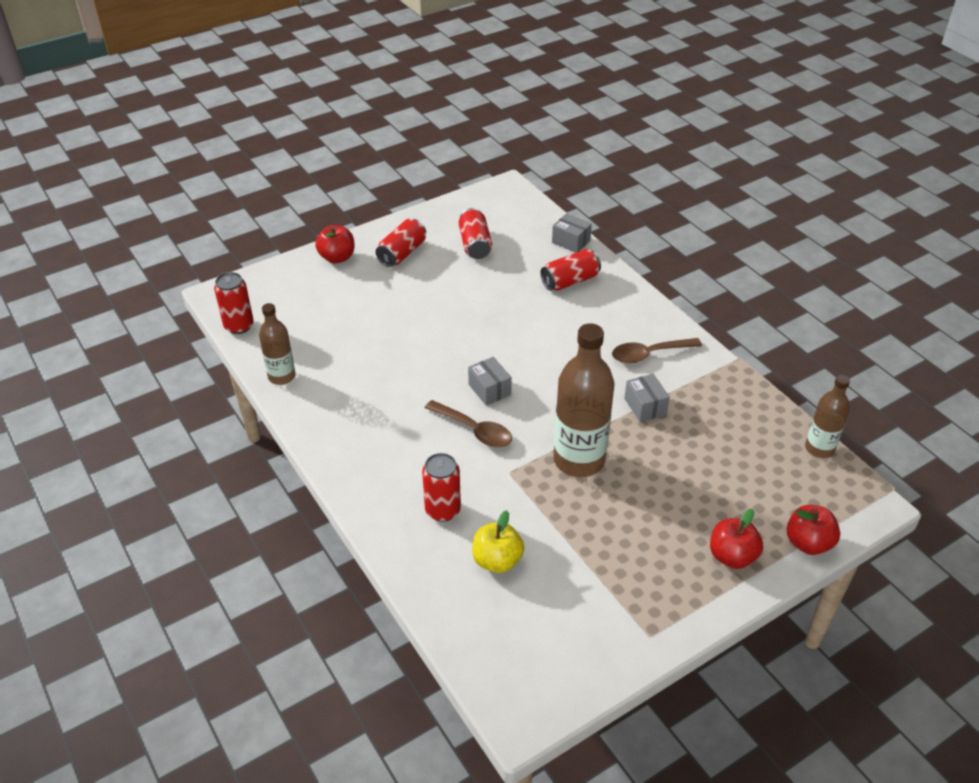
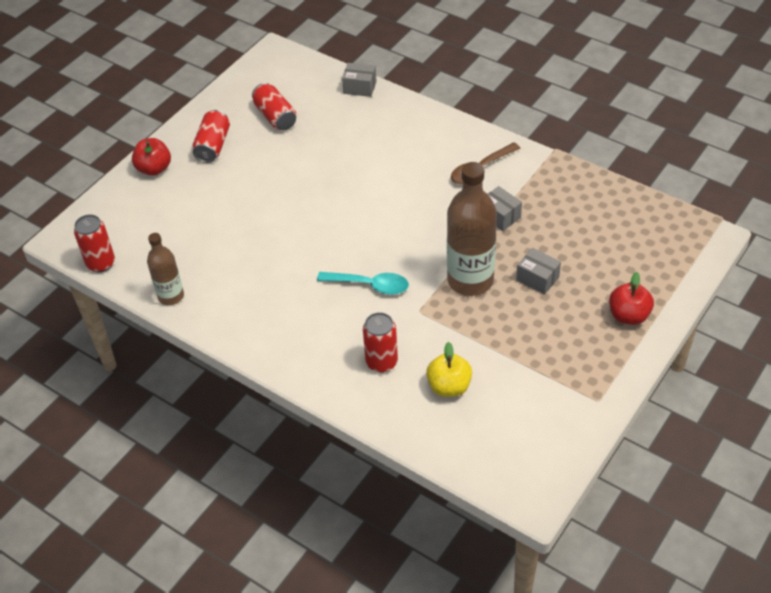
camera: 20 degrees left, 5 degrees up
(474, 430) = (370, 285): brown spoon -> turquoise spoon
(489, 389) = (363, 245): grey box -> grey box (537, 278)
(570, 281) = (379, 125): red can -> none
(808, 543) = (680, 284): red apple -> none
(819, 448) = (653, 205): brown bottle -> none

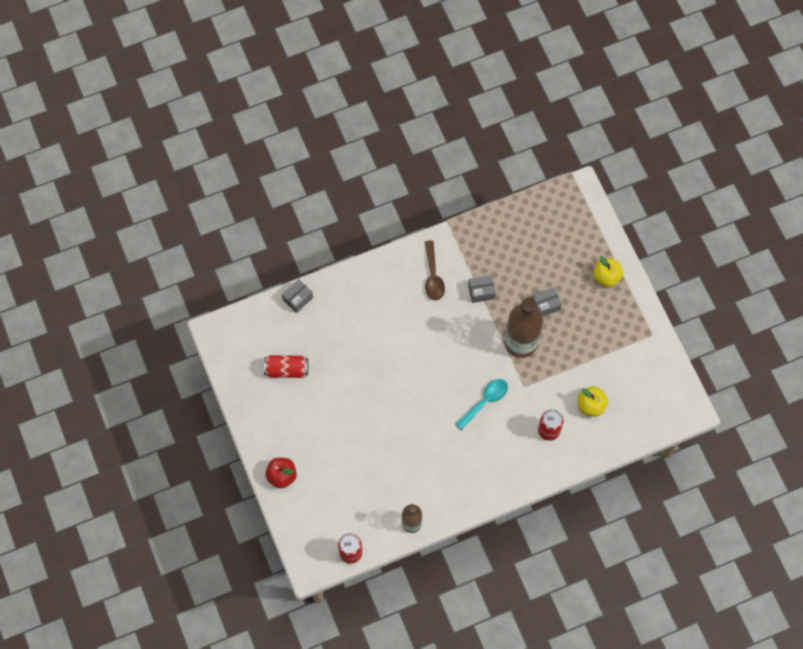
camera: 60 degrees left, 20 degrees up
(213, 146) = (286, 426): red can -> none
(628, 315) = (606, 277): red apple -> yellow apple

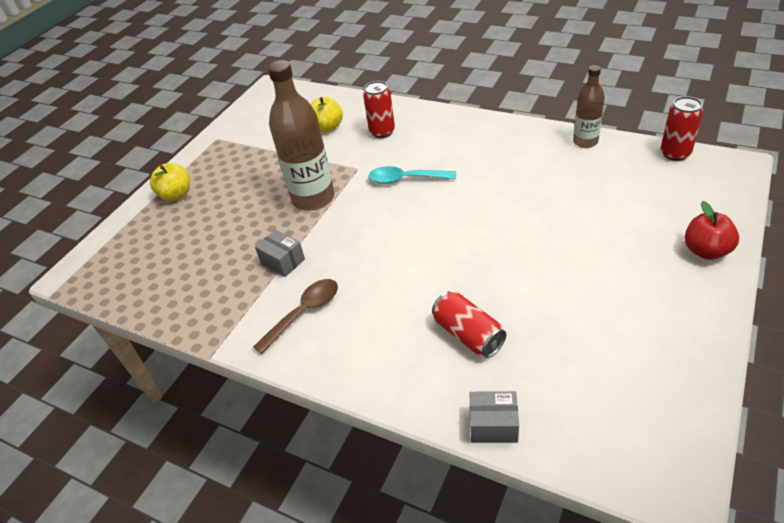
camera: 125 degrees left, 25 degrees down
(287, 370) = (597, 350): red can -> red can (468, 334)
(545, 305) = (250, 210): grey box -> none

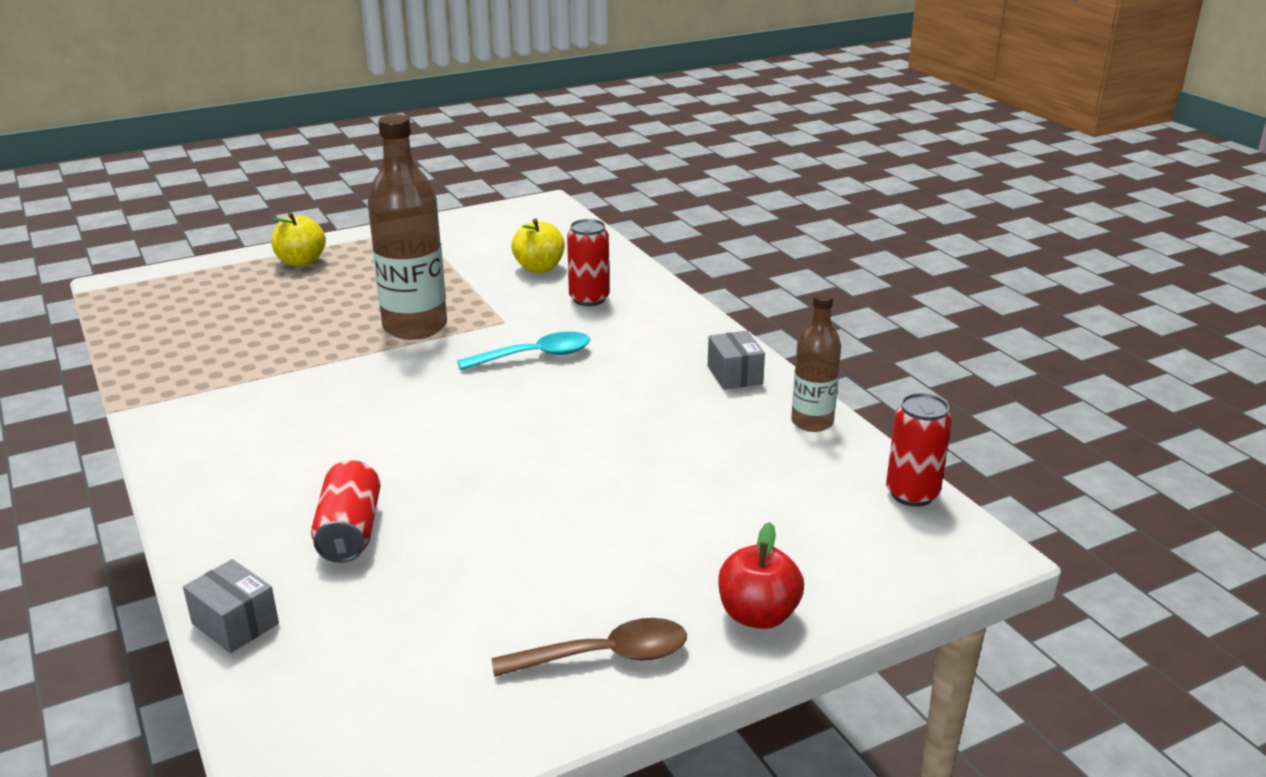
camera: 30 degrees right, 15 degrees down
(283, 261) = (295, 368): grey box -> grey box (734, 375)
(304, 313) = (240, 422): brown spoon -> brown spoon (605, 656)
(405, 179) = (535, 356): turquoise spoon -> turquoise spoon turned 120 degrees clockwise

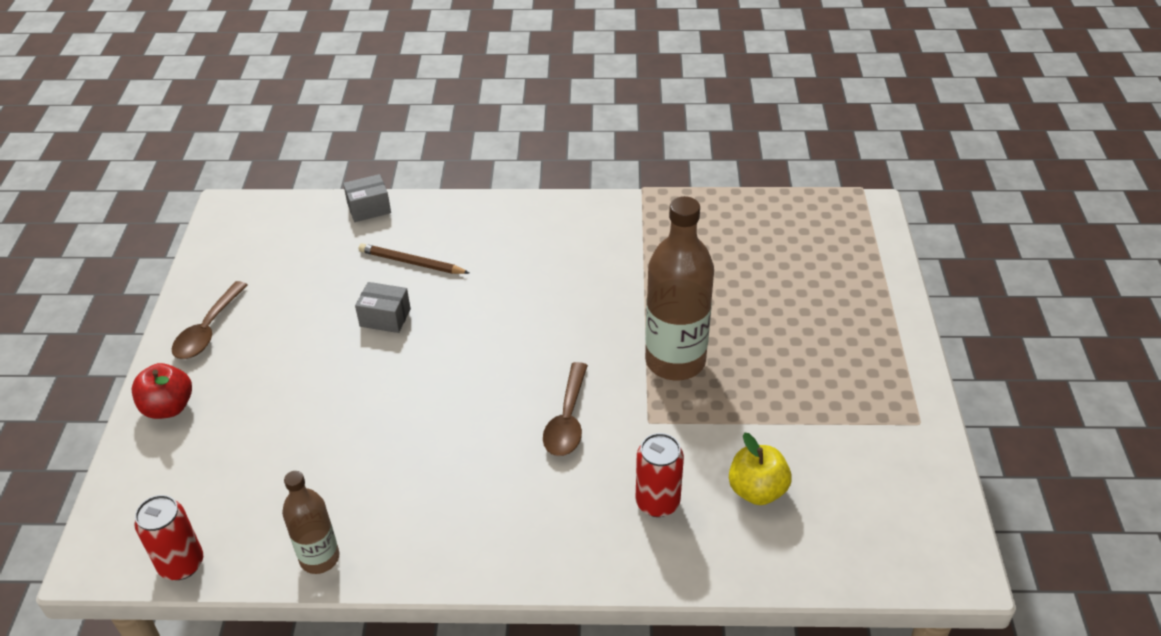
camera: 120 degrees right, 15 degrees up
(301, 261) = (866, 321): yellow apple -> none
(350, 531) = (411, 262): red can -> brown pencil
(535, 356) = (567, 420): turquoise spoon -> brown spoon
(734, 375) = (433, 545): grey box -> grey box (385, 317)

